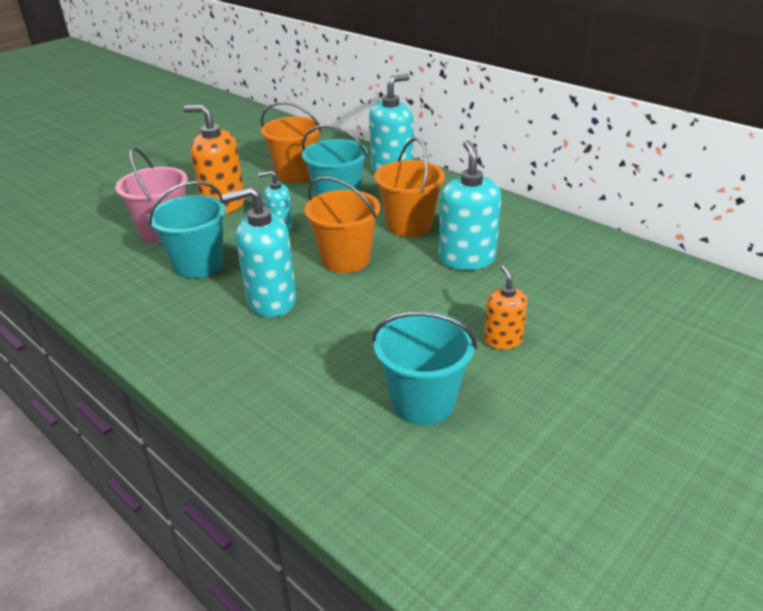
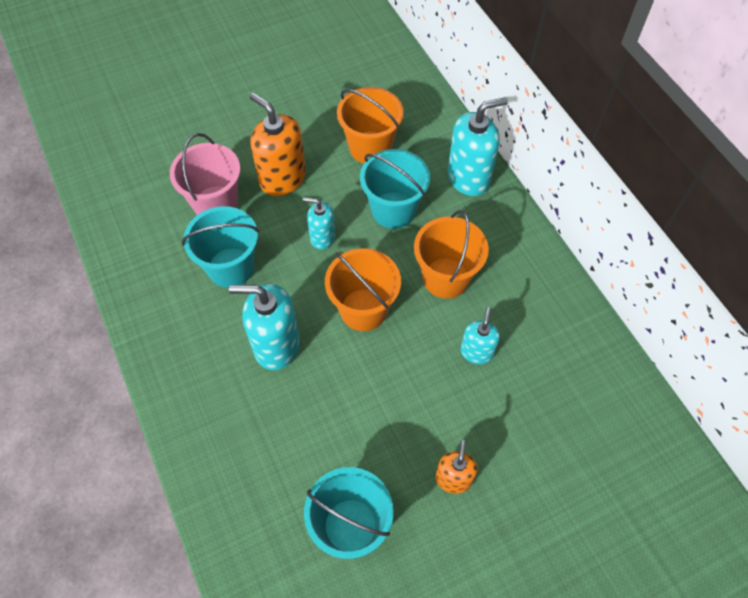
camera: 20 degrees right, 25 degrees up
(467, 259) = (476, 352): turquoise soap dispenser -> turquoise soap dispenser, size x0.58

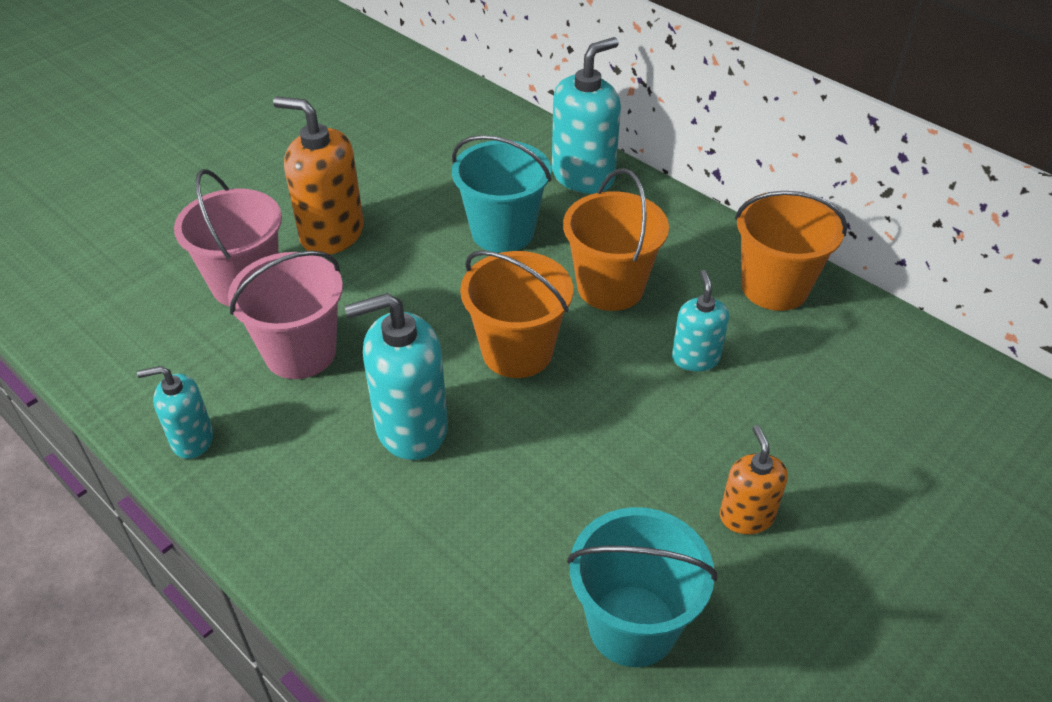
camera: 20 degrees left, 15 degrees down
(231, 267) = (300, 353): turquoise bucket -> pink bucket
(322, 237) = (419, 285): turquoise soap dispenser -> turquoise soap dispenser (192, 439)
(370, 148) = (438, 174): orange bucket -> orange bucket (774, 287)

